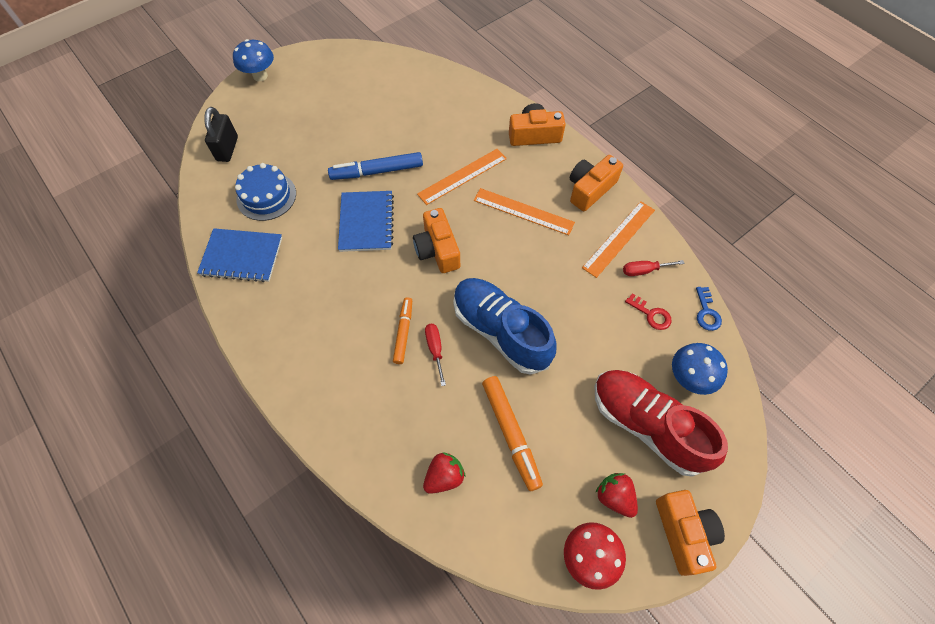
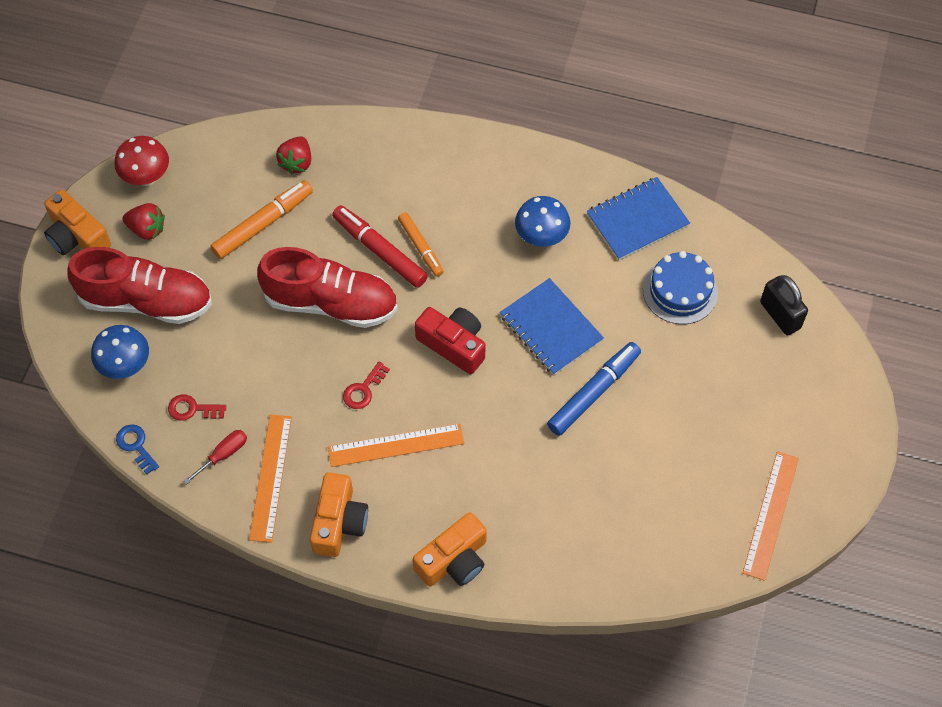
camera: 145 degrees right, 0 degrees up
(260, 76) = (854, 430): blue mushroom -> blue mushroom (541, 237)
(435, 349) = (380, 250): red screwdriver -> red marker
(437, 250) = (453, 344): orange camera -> red camera
(462, 176) = (495, 447): orange ruler -> orange ruler (770, 515)
(500, 331) = (331, 303): blue shoe -> red shoe
(510, 433) = (263, 224): orange marker -> orange marker turned 105 degrees clockwise
(520, 257) = (363, 389): none -> red key

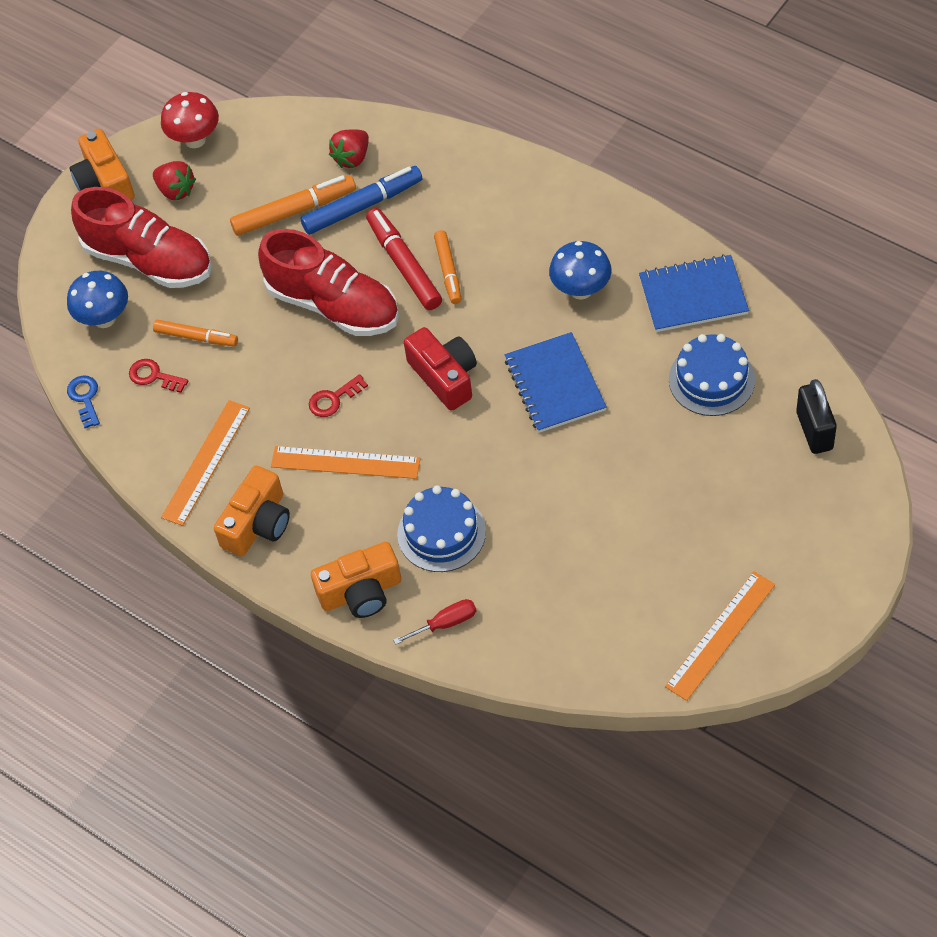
camera: 25 degrees right, 5 degrees down
(218, 363) = (196, 337): none -> orange marker
(223, 454) = (168, 428): red screwdriver -> red screwdriver (446, 623)
(503, 487) = (441, 533): none -> blue cake
(594, 392) = (575, 461): blue marker -> blue marker (362, 206)

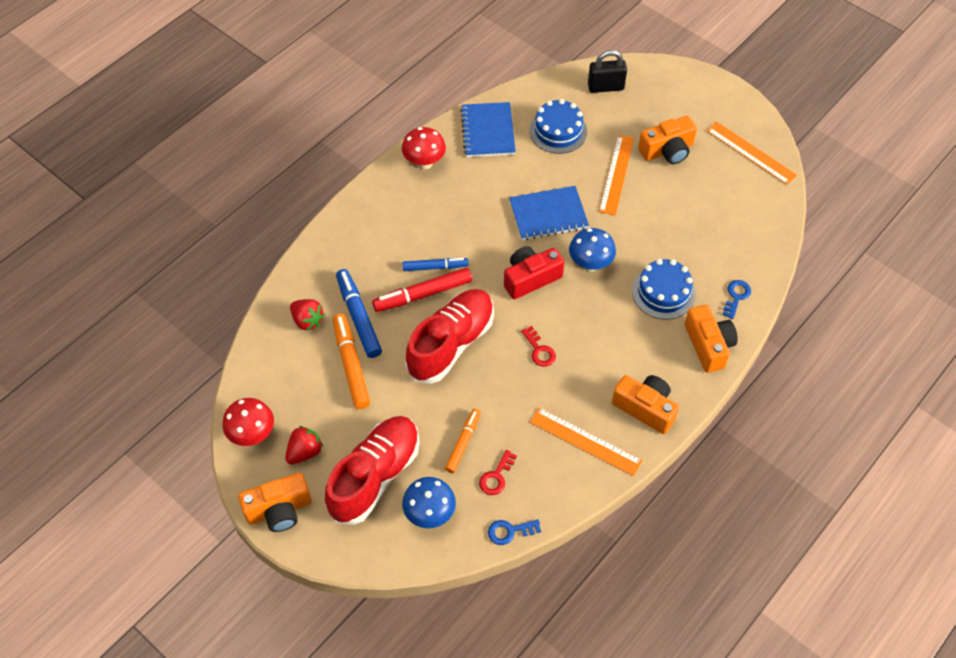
camera: 90 degrees left, 0 degrees up
(345, 462) = (597, 347): orange ruler -> orange ruler (616, 174)
(446, 623) = (736, 296): red screwdriver -> blue key
(448, 271) = (435, 267): orange marker -> blue marker
(581, 290) = (470, 191): blue mushroom -> blue mushroom (590, 264)
(621, 232) = (424, 163): none -> red mushroom
(702, 521) = (667, 150): none -> orange camera

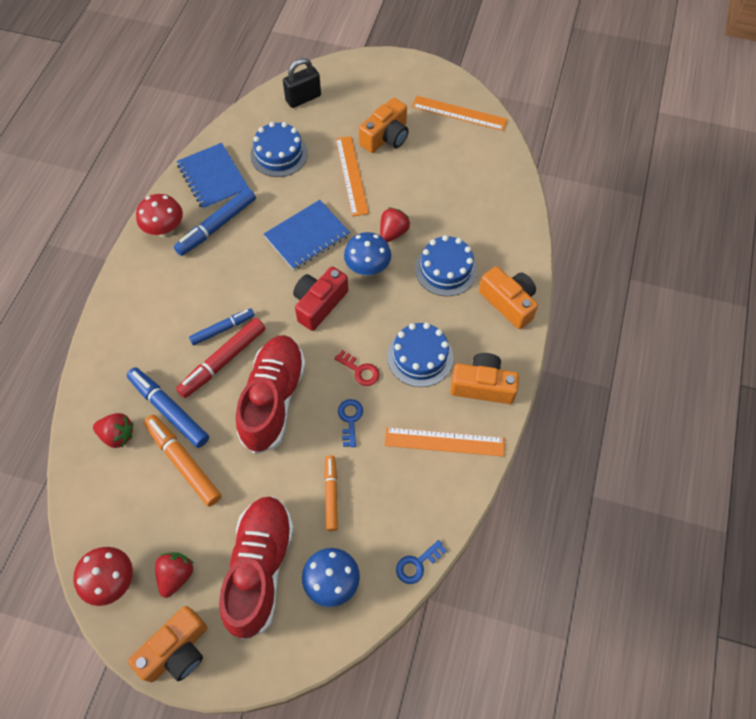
camera: 25 degrees left, 5 degrees up
(471, 176) = (217, 226): none -> blue marker
(496, 477) = (378, 514): red key -> none
(600, 360) = (420, 357): none -> blue cake
(630, 241) = (393, 232): none -> red strawberry
(736, 296) = (510, 248): blue key -> blue key (350, 419)

